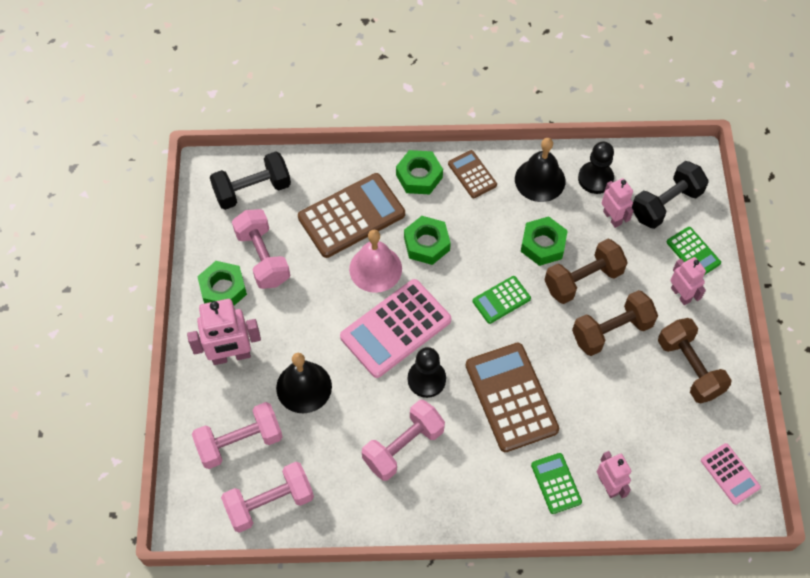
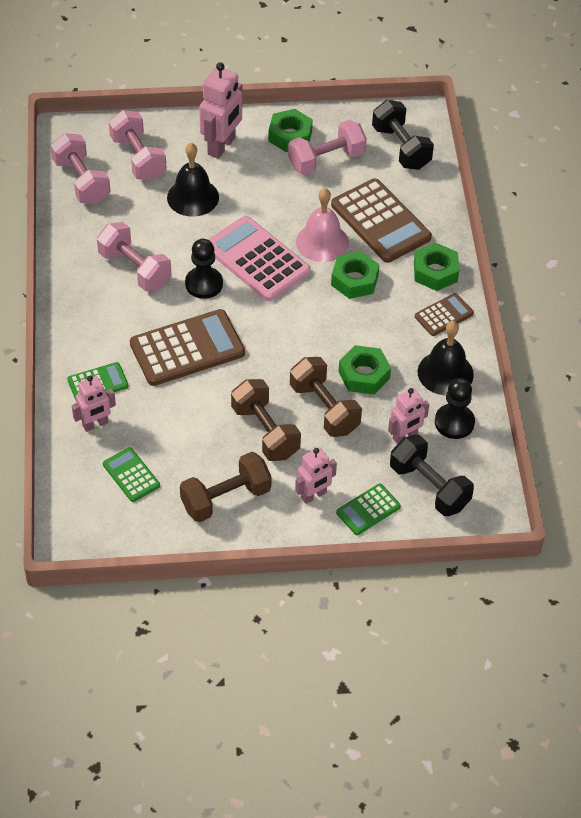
camera: 85 degrees right, 10 degrees down
(231, 356) = (222, 146): pink robot -> pink robot turned 135 degrees counterclockwise
(501, 300) = (295, 340): green calculator -> green calculator (131, 475)
(730, 474) = (107, 527): pink calculator -> none

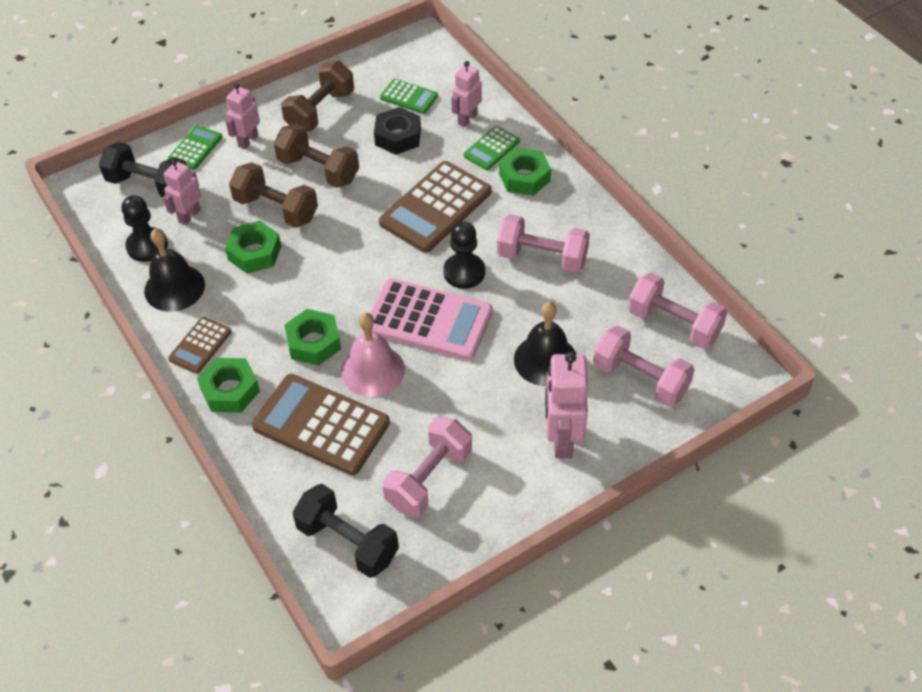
camera: 155 degrees right, 0 degrees up
(171, 434) = (398, 136): none -> black nut
(290, 136) = (493, 493): green nut -> green nut (524, 177)

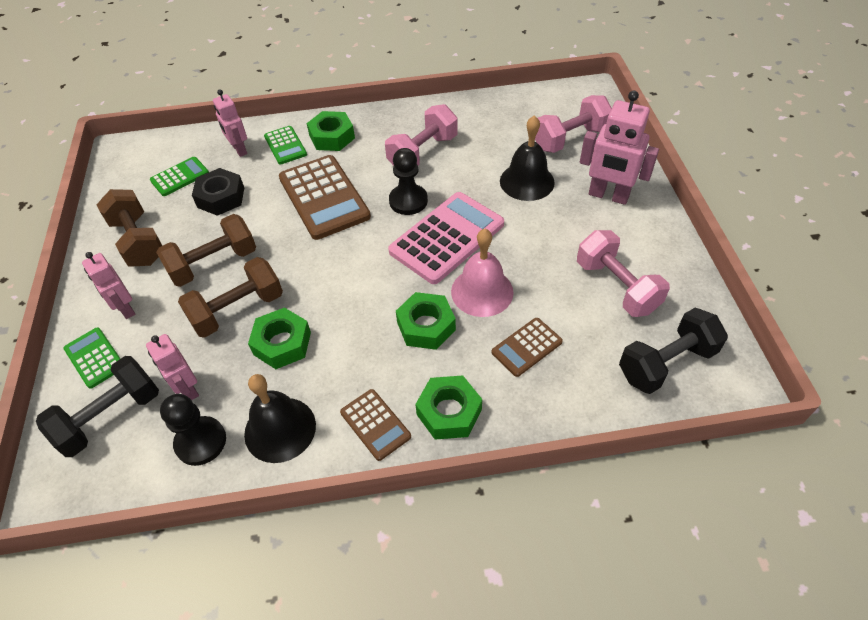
camera: 65 degrees left, 0 degrees up
(321, 425) = (527, 347): brown calculator -> brown calculator, size x0.52
(674, 324) = (528, 108): pink dumbbell -> none

